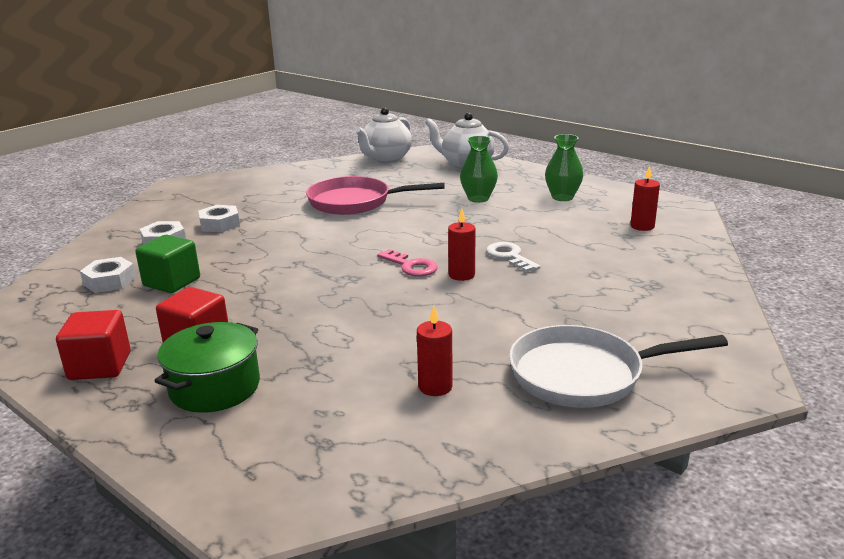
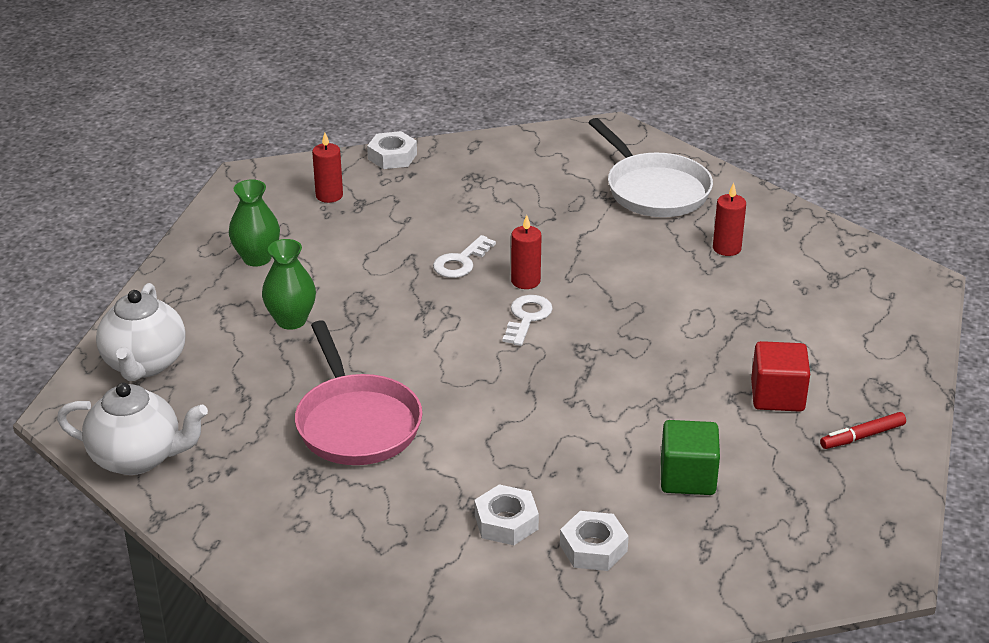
camera: 115 degrees left, 10 degrees up
(100, 366) = (862, 436): red cube -> red marker
(109, 281) = (724, 532): white nut -> white nut (392, 156)
(215, 387) = (826, 353): green pot -> none
(411, 266) = (527, 318): pink key -> white key

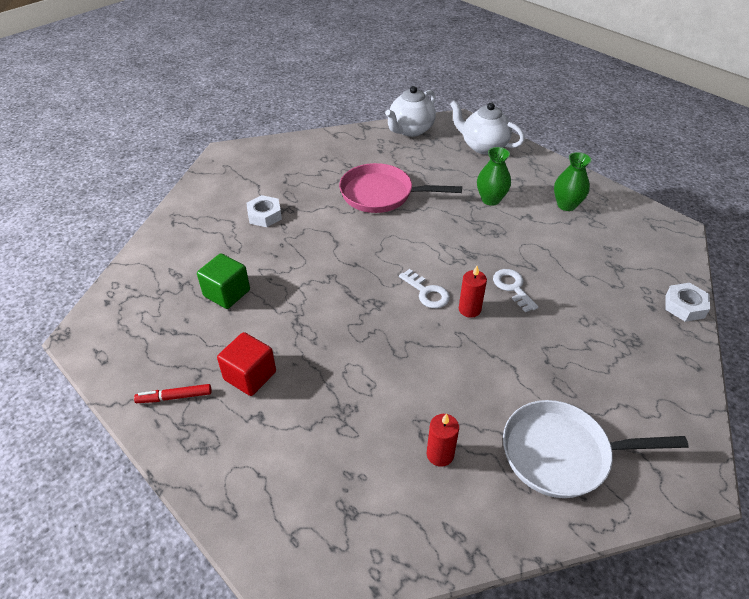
camera: 120 degrees right, 10 degrees up
(329, 195) = (634, 256): red candle -> none
(593, 548) = (218, 235): white nut -> none
(862, 436) = (174, 397): red marker -> red marker turned 105 degrees counterclockwise

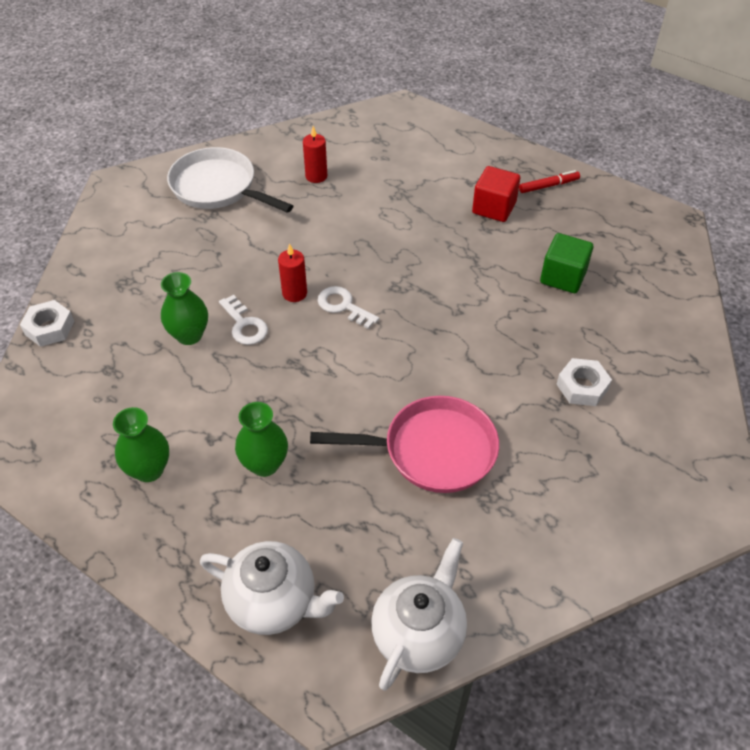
camera: 170 degrees right, 5 degrees up
(558, 285) = (189, 335): none -> green vase
(562, 454) = (218, 187): white pan -> white pan turned 135 degrees counterclockwise

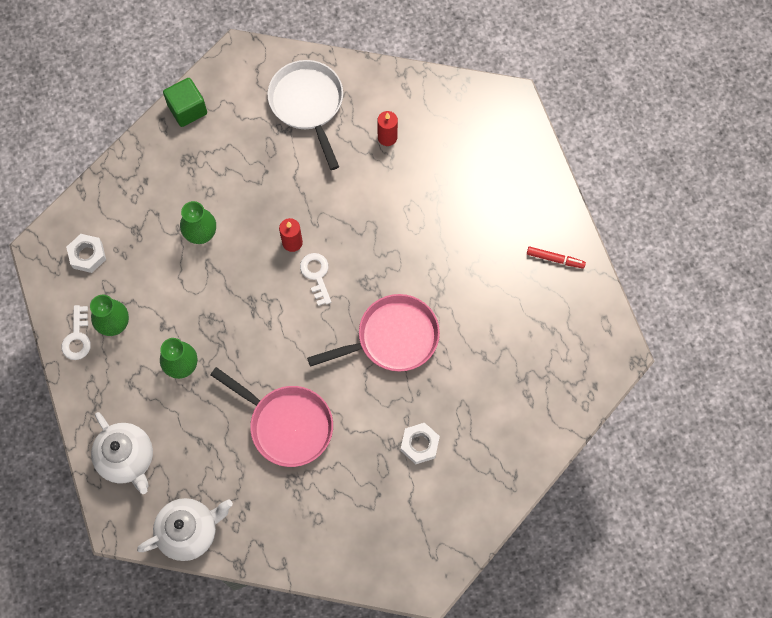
camera: 35 degrees right, 20 degrees up
(49, 328) = (119, 170): white nut -> white nut (87, 255)
(244, 325) = (241, 249): white key -> white key (77, 337)
(467, 315) = (392, 338): none -> pink pan
(494, 208) = (494, 254): red cube -> none
(563, 277) = (488, 350): green cube -> green cube (187, 109)

